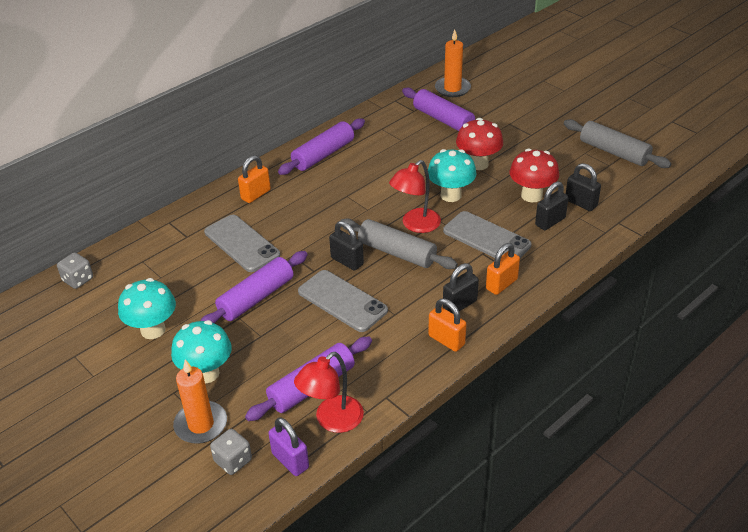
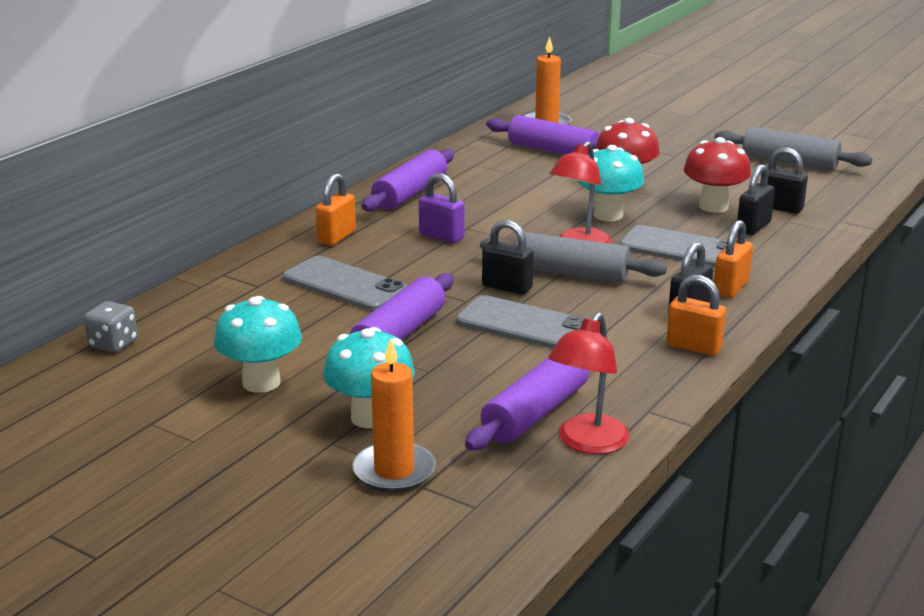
camera: 15 degrees left, 15 degrees down
(233, 461) = (466, 503): grey dice -> none
(290, 460) = (552, 491): purple padlock -> purple padlock (441, 236)

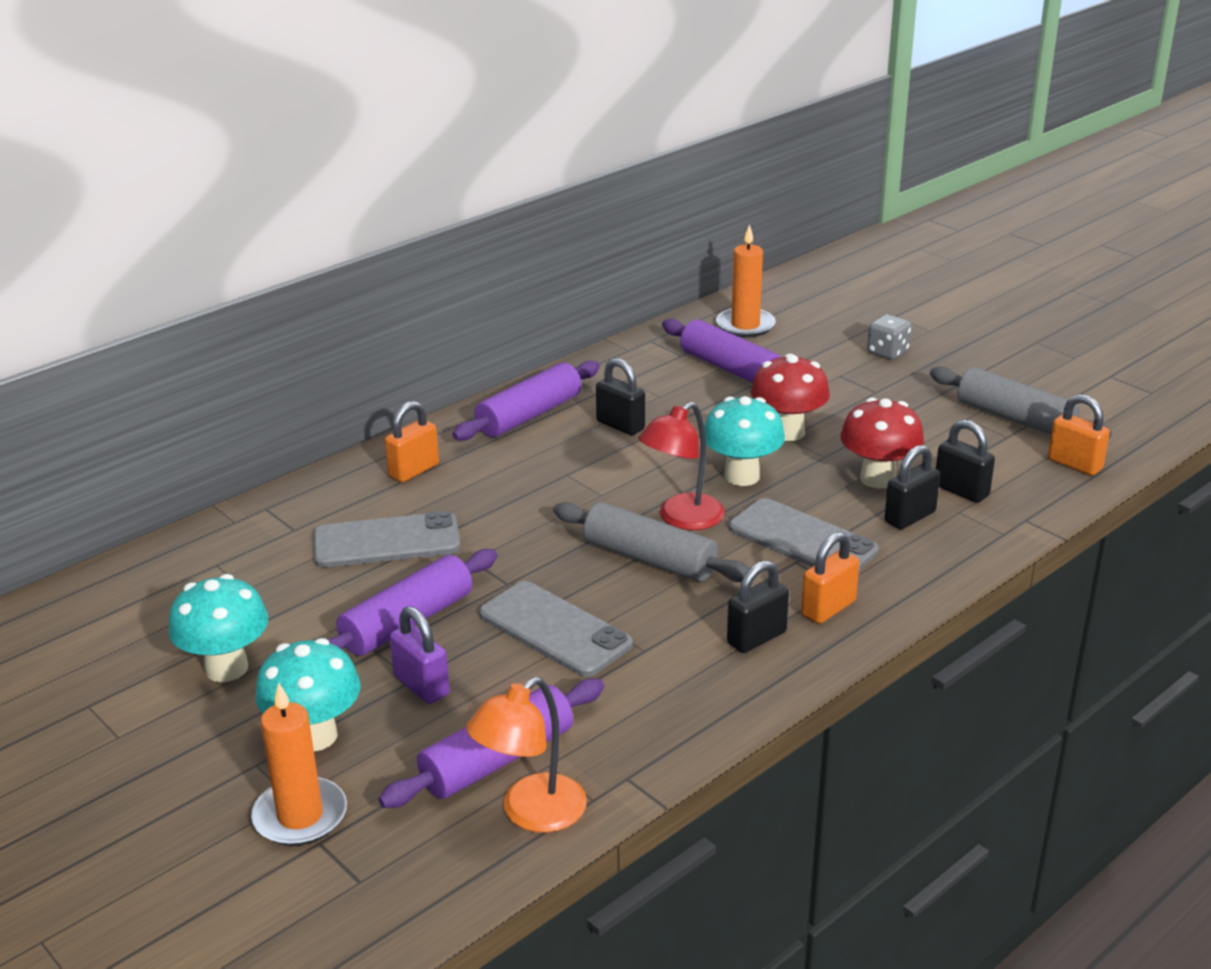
camera: 15 degrees right, 5 degrees up
(113, 344) = (104, 591): grey dice -> grey dice (887, 352)
(345, 285) = (386, 541): grey phone -> grey phone turned 60 degrees counterclockwise
(441, 236) = (531, 484): purple padlock -> purple padlock (422, 686)
(507, 287) = (564, 570): black padlock -> black padlock (620, 425)
(587, 443) = (531, 814): red lamp -> orange lamp
(694, 347) = (733, 691): orange padlock -> orange padlock (1074, 464)

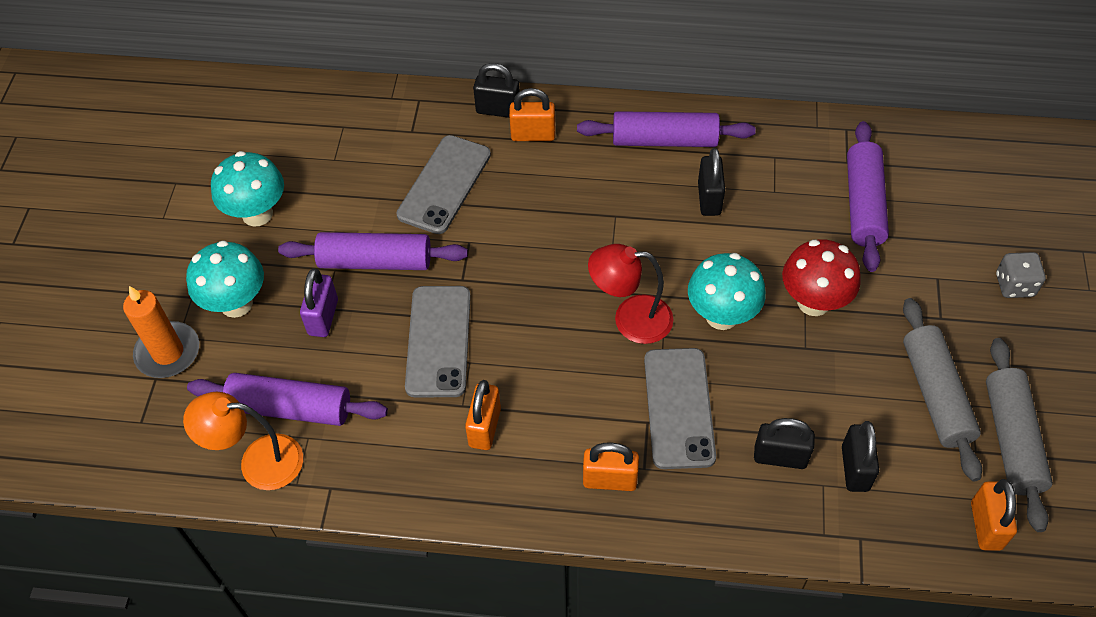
camera: 50 degrees right, 25 degrees up
(386, 541) = (444, 184): grey phone -> grey phone turned 75 degrees clockwise
(649, 559) = (564, 335): grey rolling pin -> grey rolling pin (935, 395)
(686, 649) = (485, 427): none -> orange padlock
(745, 325) = (940, 168): orange candle -> none
(756, 638) = (535, 460): black padlock -> black padlock (498, 110)
(878, 479) = (811, 402): red mushroom -> none

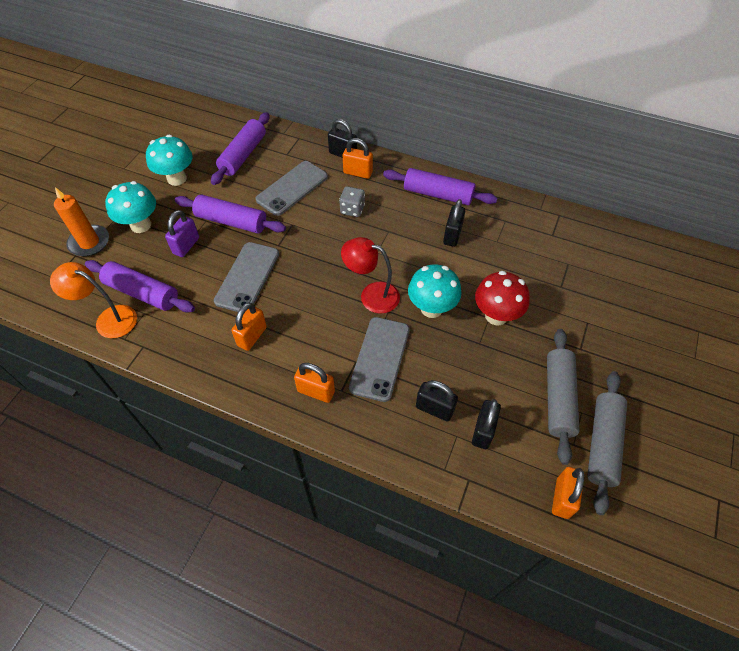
camera: 15 degrees right, 0 degrees up
(863, 204) = (553, 263): purple rolling pin -> purple rolling pin (243, 155)
(1014, 285) = (641, 341): grey dice -> grey dice (352, 209)

